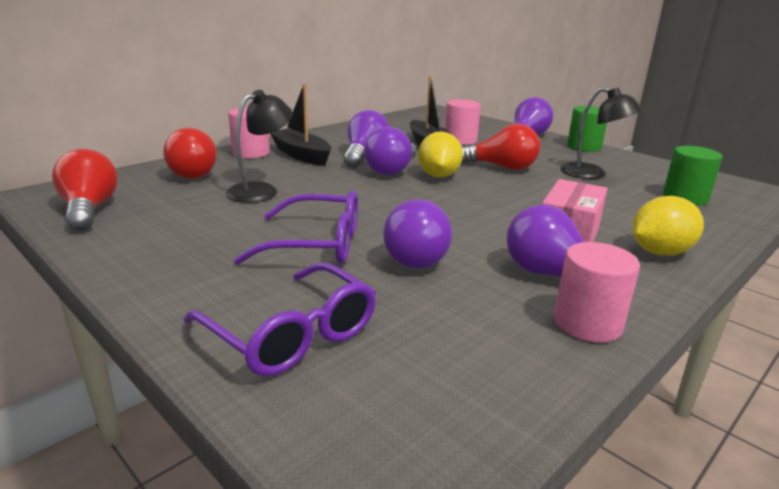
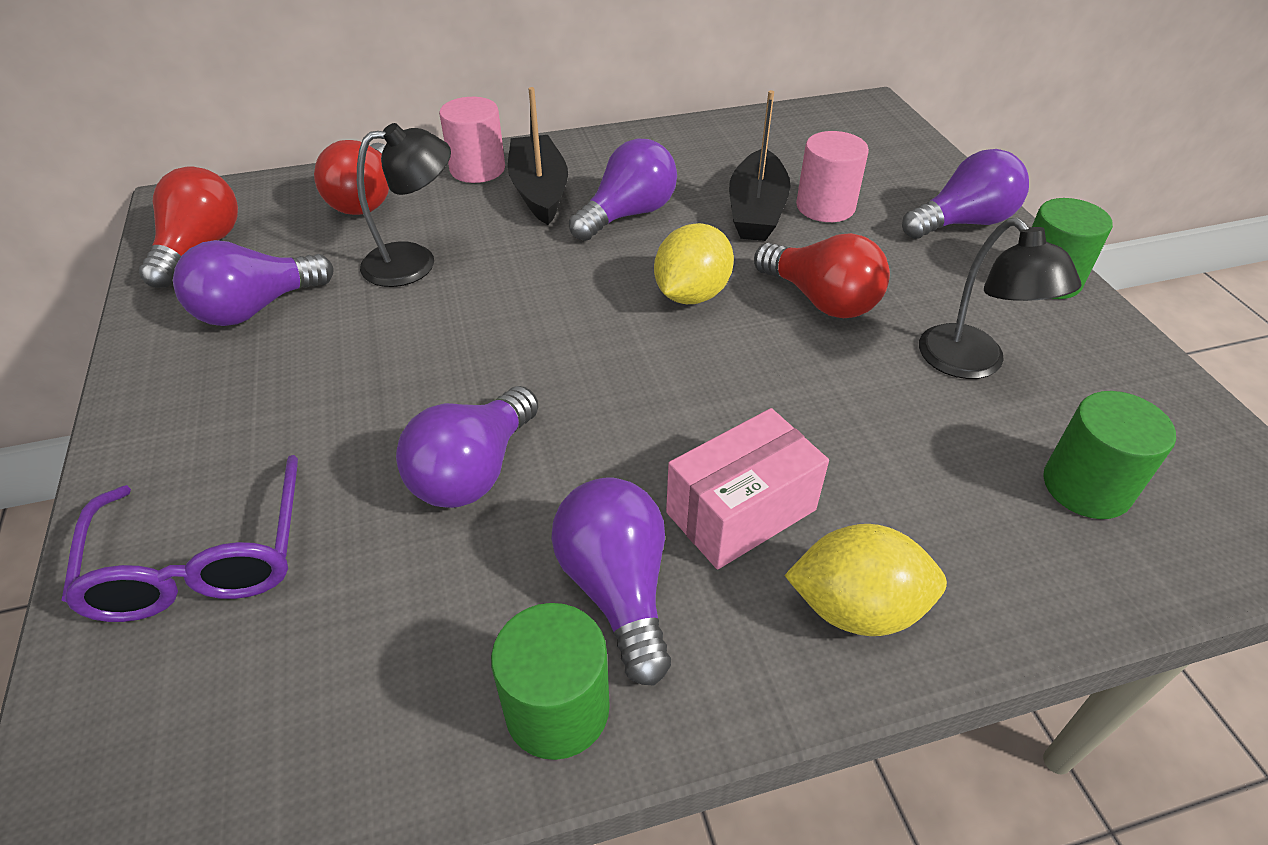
camera: 30 degrees right, 20 degrees up
(317, 244) = (378, 401): purple glasses -> none
(392, 170) = (634, 261): purple light bulb -> purple light bulb (256, 308)
(587, 323) = (557, 709): pink cylinder -> green cylinder

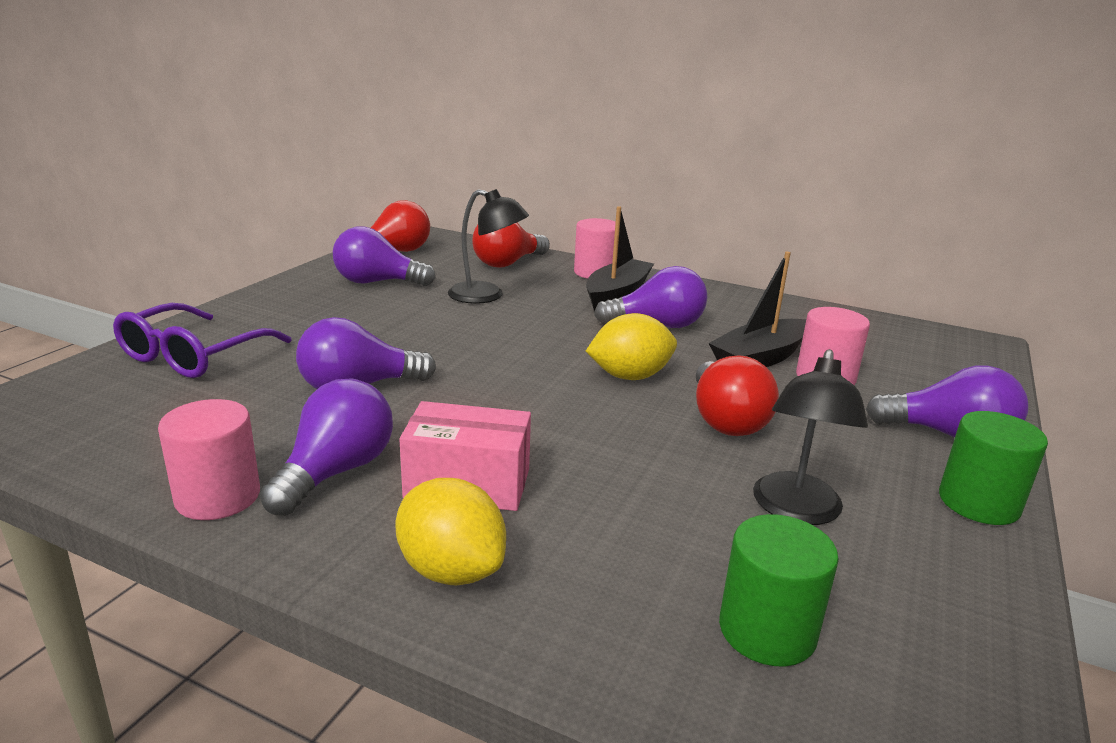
camera: 40 degrees right, 20 degrees down
(557, 709) = (218, 497): green cylinder -> pink cylinder

